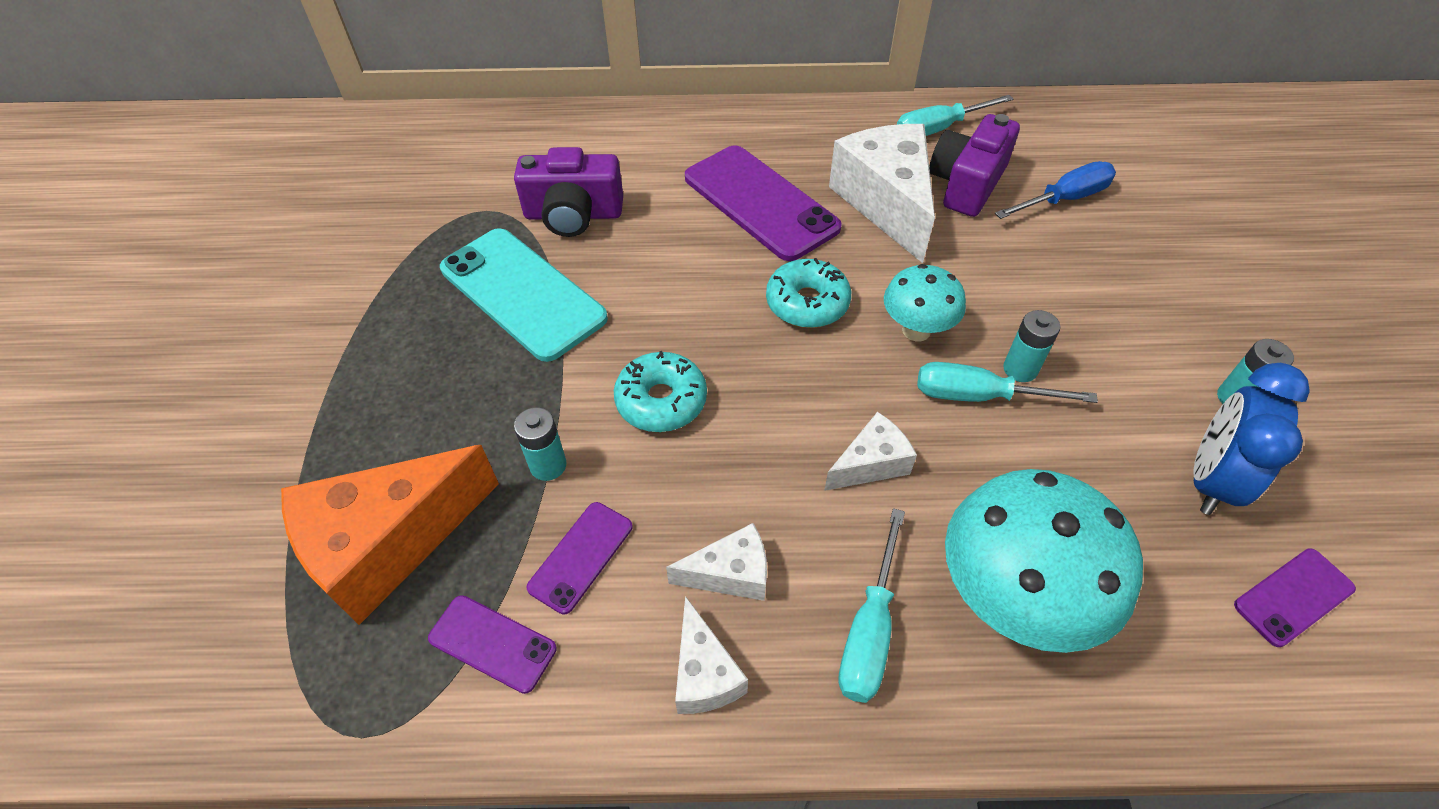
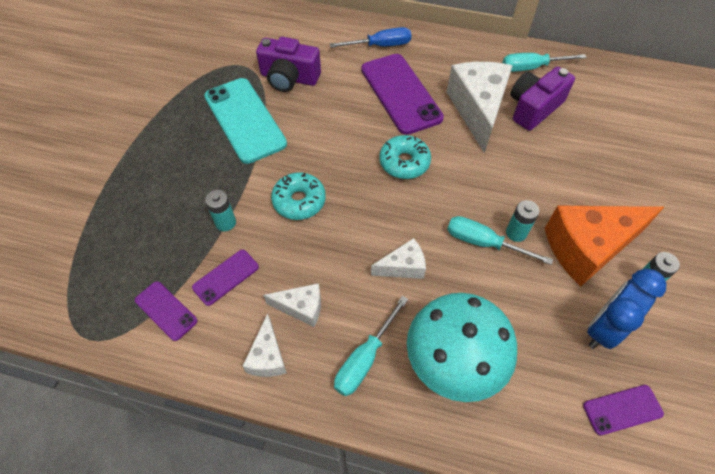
camera: 15 degrees right, 5 degrees up
(388, 544) = (131, 244): orange cheese -> orange cheese (588, 248)
(916, 330) = (462, 194): turquoise mushroom -> none
(1064, 199) = (593, 131): blue screwdriver -> blue screwdriver (380, 46)

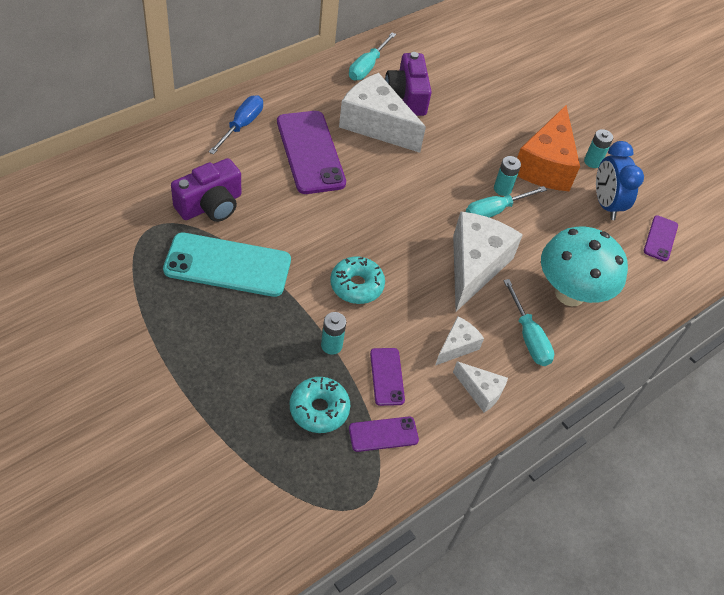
camera: 60 degrees left, 5 degrees down
(401, 93) = (310, 152): purple phone -> purple phone turned 60 degrees clockwise
(403, 267) = (474, 266): white cheese -> white cheese, size x1.99
(404, 162) = (383, 200): turquoise donut -> turquoise donut (319, 409)

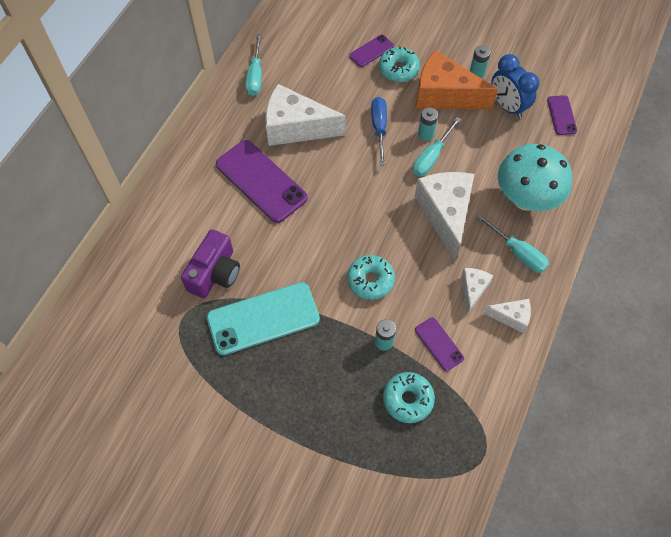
camera: 20 degrees left, 10 degrees up
(241, 125) = (191, 186): blue screwdriver -> blue screwdriver (379, 128)
(383, 434) = (465, 392): purple phone -> purple phone (371, 51)
(407, 96) = (303, 88): purple camera -> none
(512, 123) = (398, 69): none -> turquoise donut
(545, 165) = (444, 95): orange cheese -> orange cheese turned 120 degrees clockwise

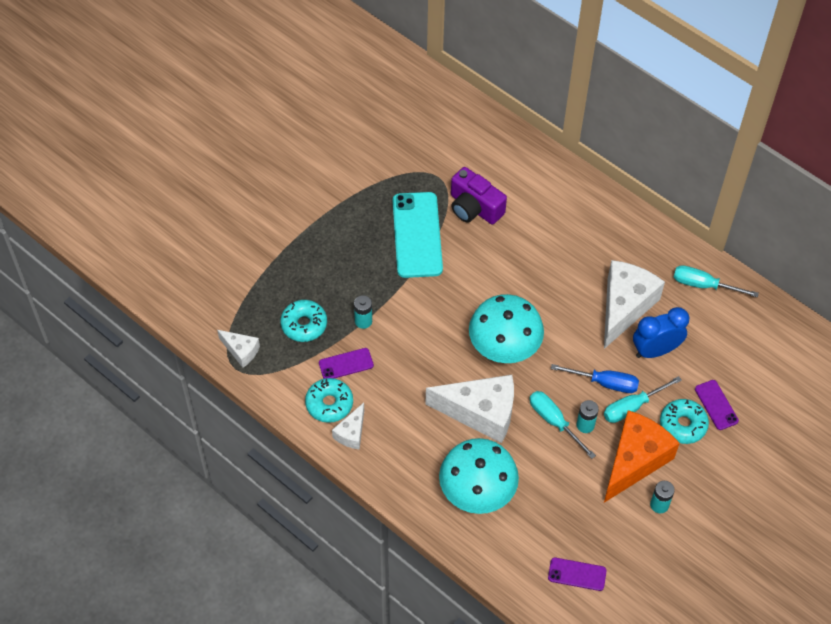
camera: 105 degrees right, 5 degrees down
(261, 181) = (565, 263): purple phone -> none
(370, 280) = (428, 327): turquoise donut -> turquoise donut (329, 404)
(373, 210) = (504, 350): none -> turquoise mushroom
(473, 290) = (390, 410): white cheese -> white cheese (241, 351)
(507, 106) = (603, 520): blue clock -> blue clock (655, 350)
(517, 252) = (417, 464): turquoise screwdriver -> turquoise screwdriver (632, 407)

